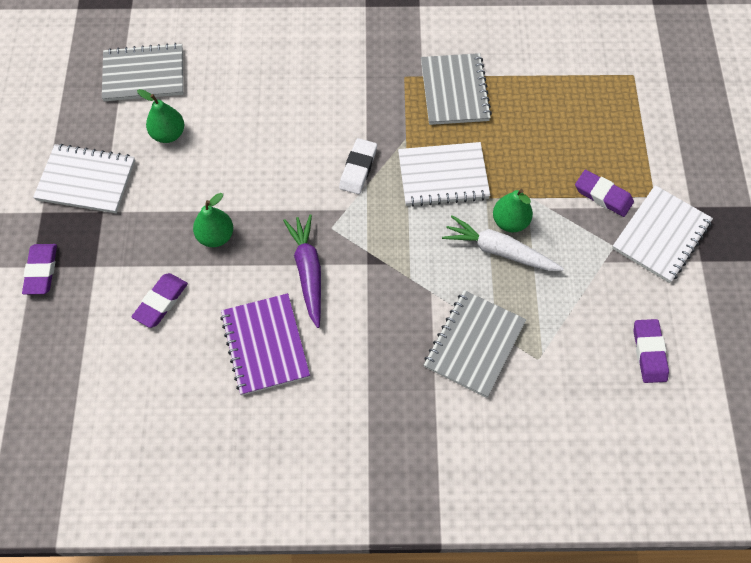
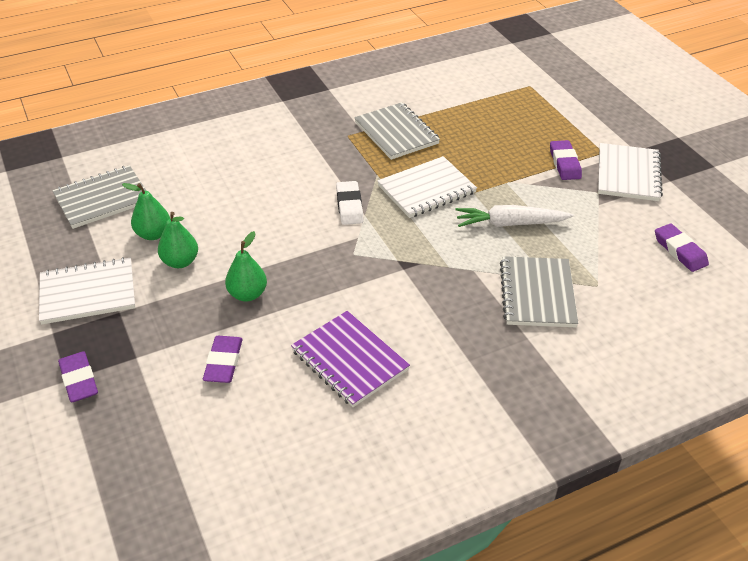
camera: 25 degrees left, 20 degrees down
(308, 272) = (353, 292): purple carrot -> none
(510, 222) = (504, 202): green pear -> green pear (180, 262)
(603, 195) = (564, 163): purple eraser -> purple eraser turned 75 degrees clockwise

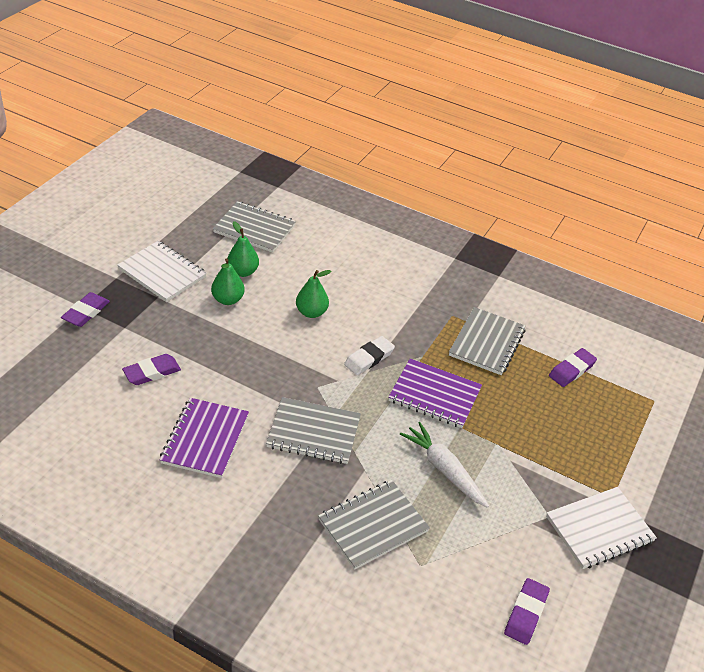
camera: 50 degrees right, 0 degrees up
(247, 294) = (225, 350): green pear -> green pear (311, 312)
(405, 281) = (313, 432): none -> grey notebook
(426, 189) = (434, 395): white notebook -> purple notebook
(564, 163) = (565, 474): purple eraser -> purple eraser (571, 370)

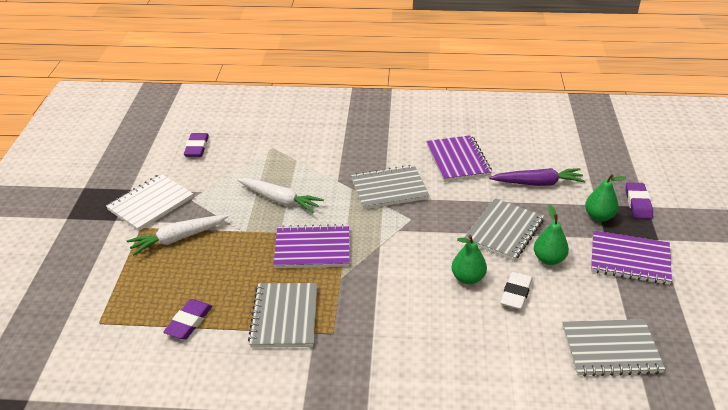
camera: 160 degrees right, 5 degrees down
(152, 372) = (538, 183): purple eraser -> purple carrot
(162, 273) = (629, 259): white notebook -> purple notebook
(243, 272) = (566, 292): green pear -> green pear (599, 216)
(369, 358) = (386, 257): white eraser -> white eraser (516, 293)
(373, 525) = (313, 155): grey notebook -> grey notebook (504, 231)
(571, 463) = (178, 239): none -> white carrot

